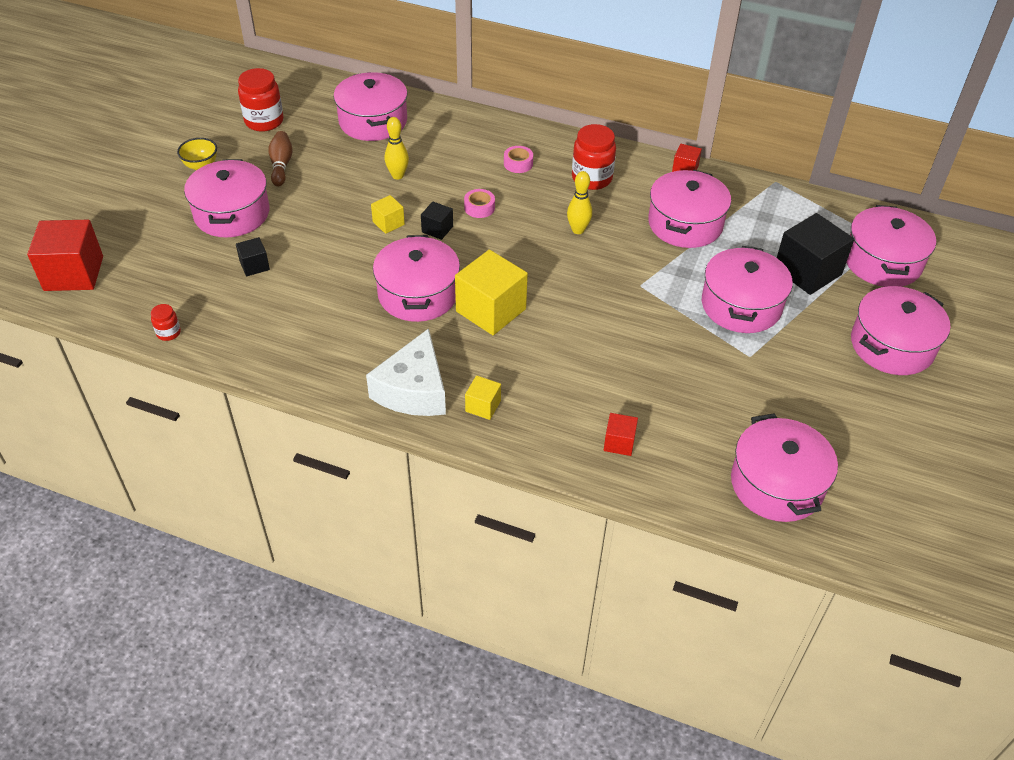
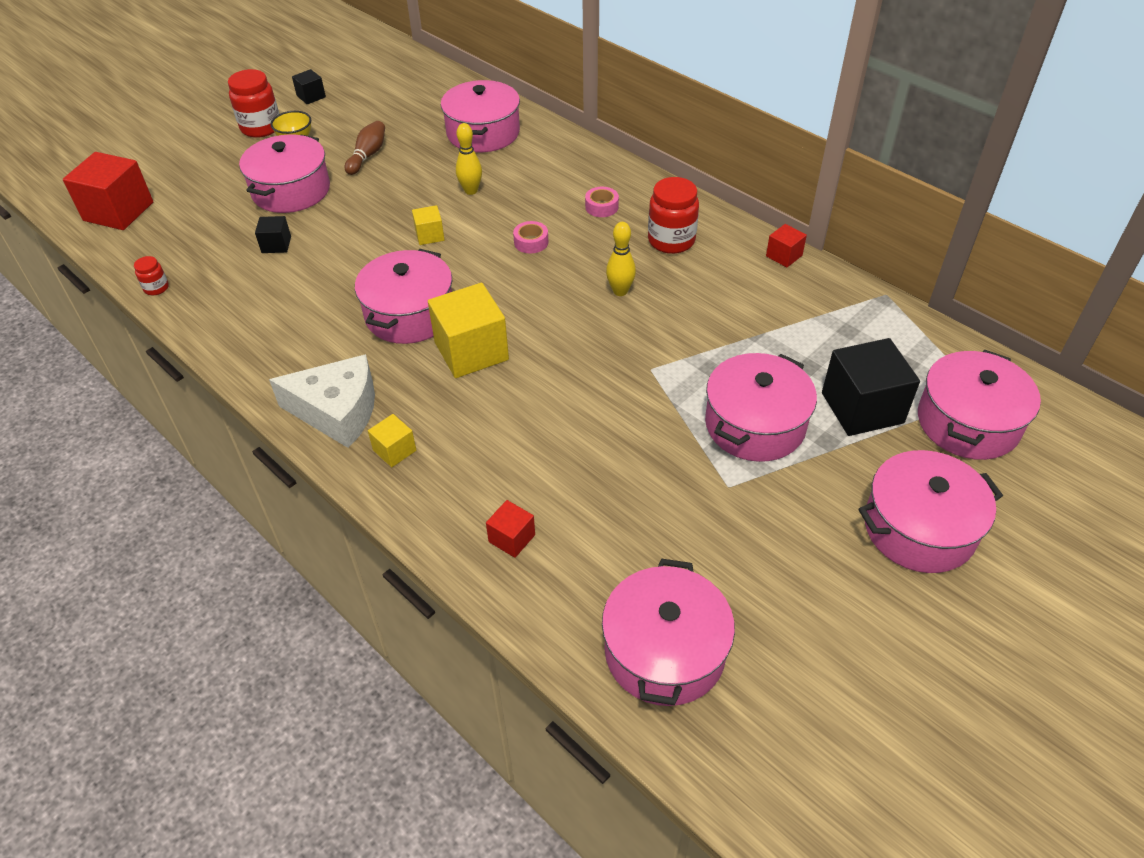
camera: 25 degrees right, 0 degrees up
(264, 121) = (381, 111): red jar -> red jar (261, 128)
(413, 390) = (337, 411): white cheese -> white cheese turned 120 degrees counterclockwise
(437, 229) = (473, 253): black cube -> black cube (311, 96)
(685, 224) = (746, 315): pink pot -> none

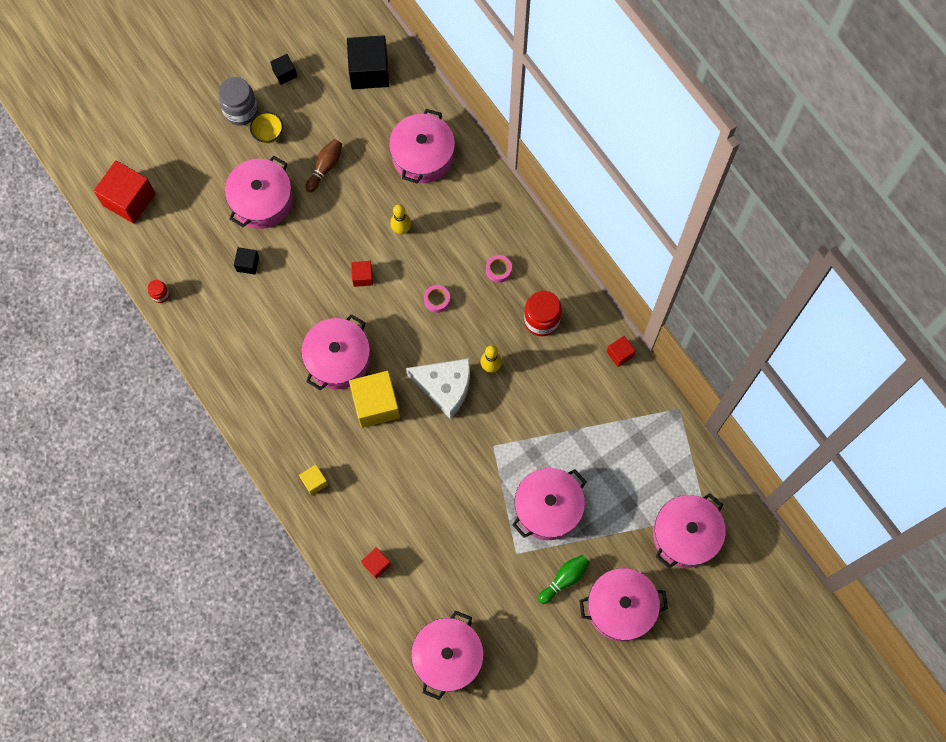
camera: 10 degrees right, 25 degrees up
(261, 128) = (241, 111): red jar -> grey jar
(337, 411) = (281, 441): white cheese -> white cheese (445, 387)
(429, 235) = (362, 277): yellow cube -> red cube
(815, 506) = (564, 579): none -> green bowling pin
(862, 408) = (622, 508): black cube -> black cube (369, 71)

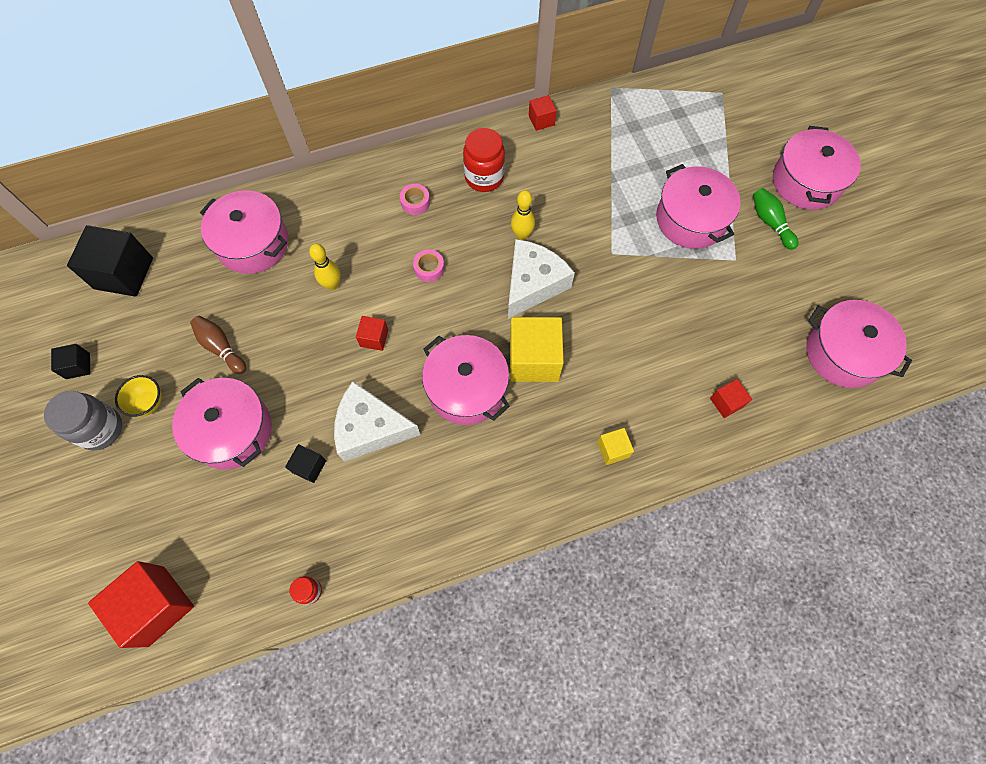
camera: 75 degrees left, 5 degrees down
(287, 298) = (371, 428): none -> white cheese
(685, 535) = (739, 112): pink pot -> none

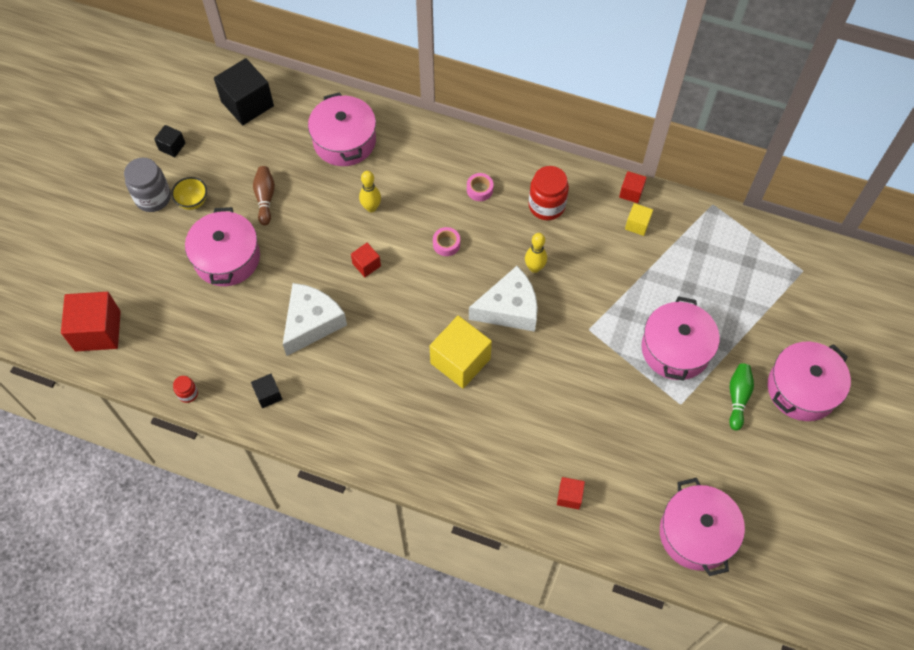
camera: 40 degrees right, 5 degrees down
(309, 466) = (253, 317): black cube -> black cube (268, 395)
(371, 428) = (312, 323): white cheese -> white cheese turned 75 degrees clockwise
(467, 388) = (397, 345): pink pot -> none
(613, 449) = (457, 463): yellow cube -> yellow cube (637, 224)

